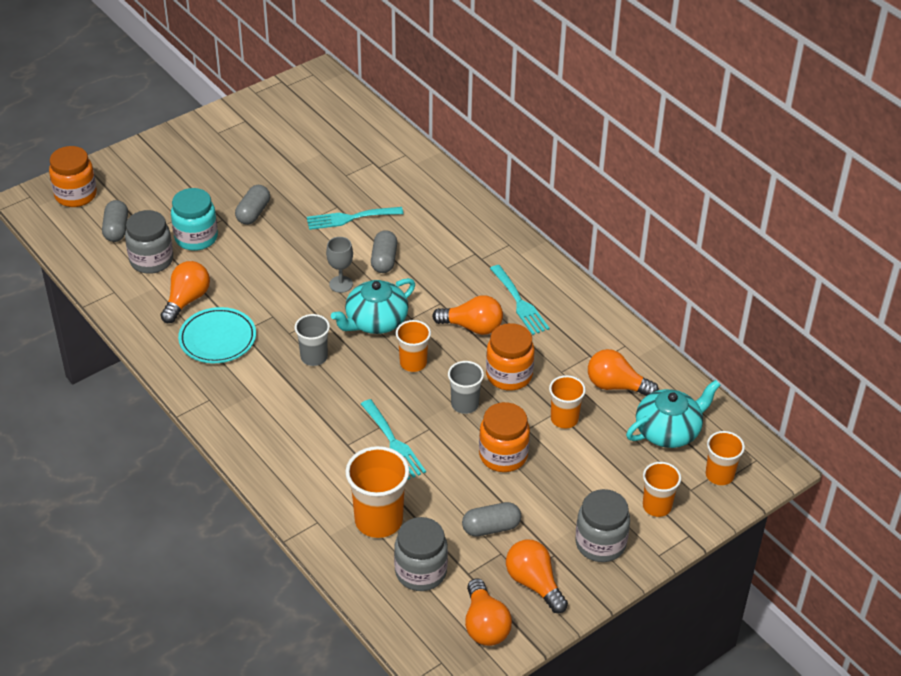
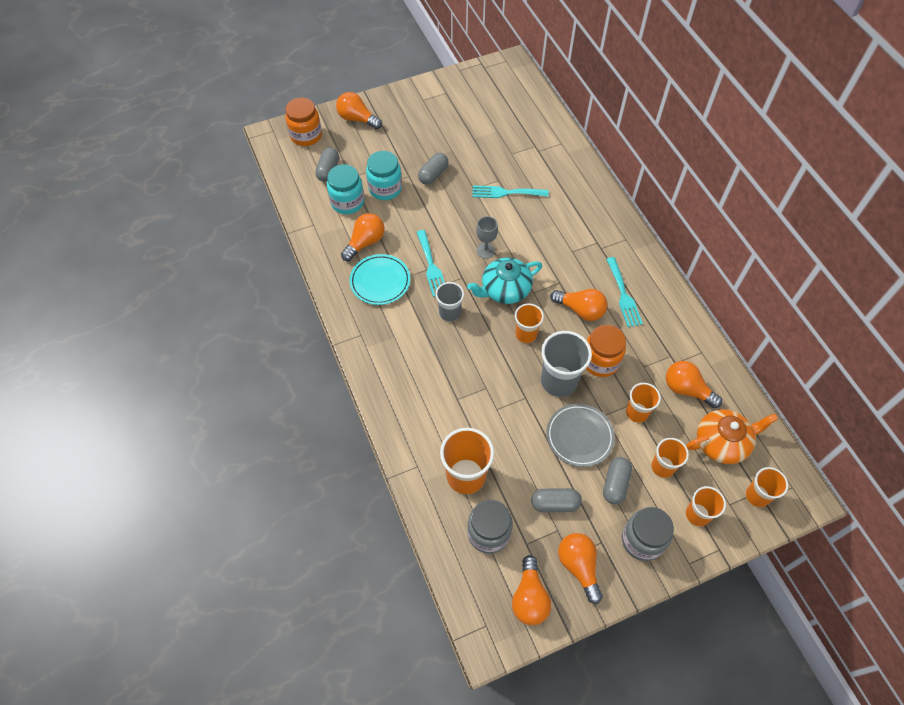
camera: 15 degrees right, 15 degrees up
(138, 166) = (357, 119): none -> orange light bulb
(151, 260) = (347, 202): grey jar -> turquoise jar
(384, 260) = (524, 235): grey capsule -> grey capsule (615, 484)
(393, 443) = (494, 405): turquoise fork -> turquoise fork (431, 266)
(464, 404) = (558, 381): grey cup -> grey cup, size x1.63
(503, 455) = (579, 436): orange jar -> grey plate
(606, 467) = (662, 467): none -> orange cup
(668, 431) = (722, 442): turquoise teapot -> orange teapot

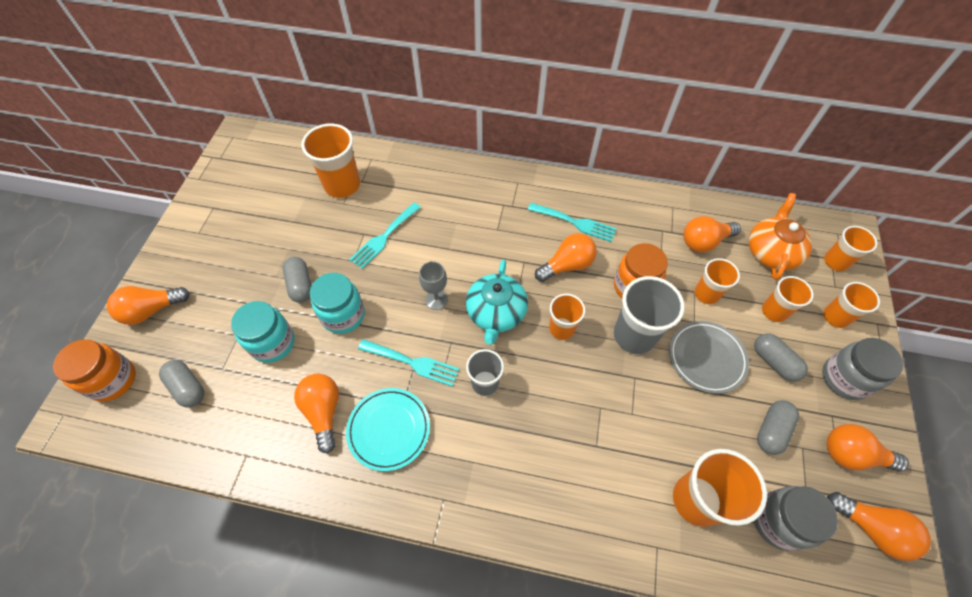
camera: 55 degrees left, 0 degrees up
(347, 202) = (252, 395): turquoise jar -> turquoise jar (343, 315)
(525, 143) = (342, 185): none -> orange cup

